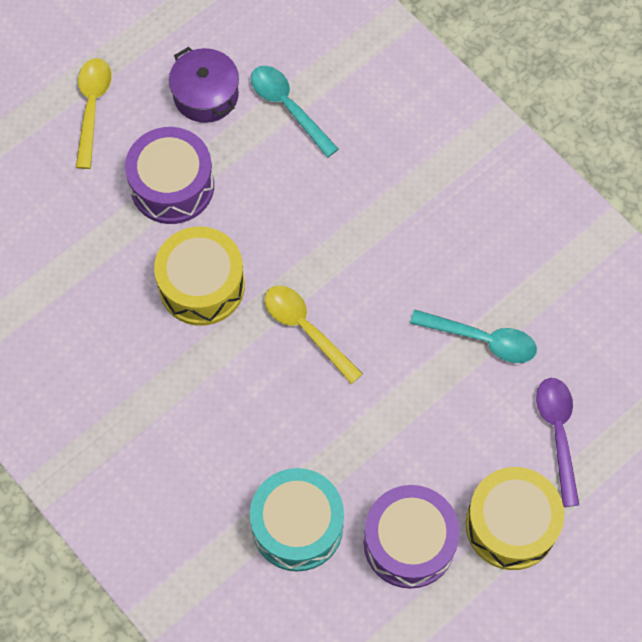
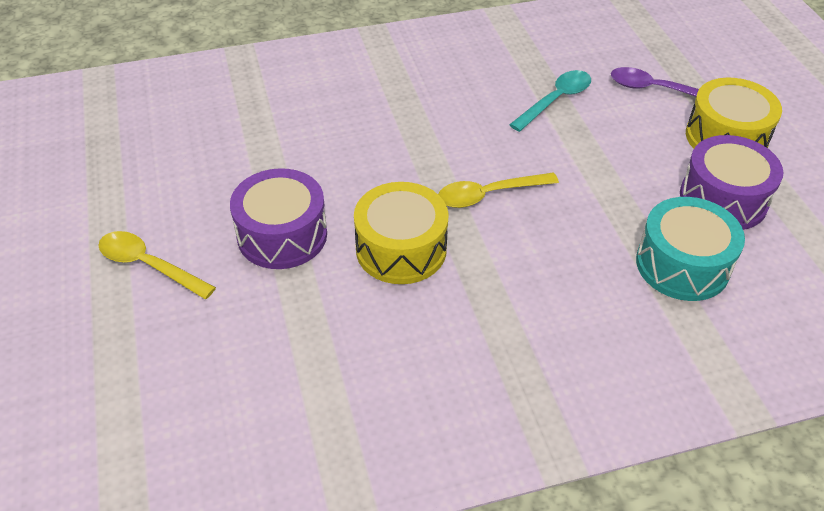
camera: 65 degrees left, 20 degrees down
(206, 95) = (208, 181): purple pot -> none
(288, 107) = (266, 135): turquoise spoon -> none

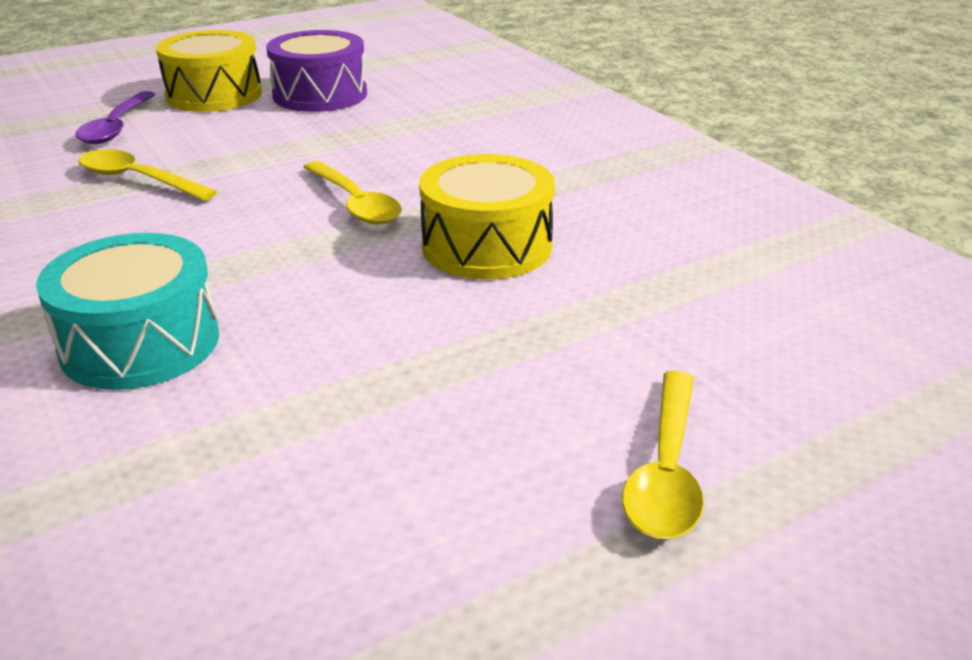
camera: 105 degrees left, 15 degrees down
(282, 235) = (511, 344): purple drum -> none
(555, 100) = (137, 180): turquoise spoon -> yellow spoon
(682, 265) = (427, 108): turquoise drum -> turquoise drum (140, 343)

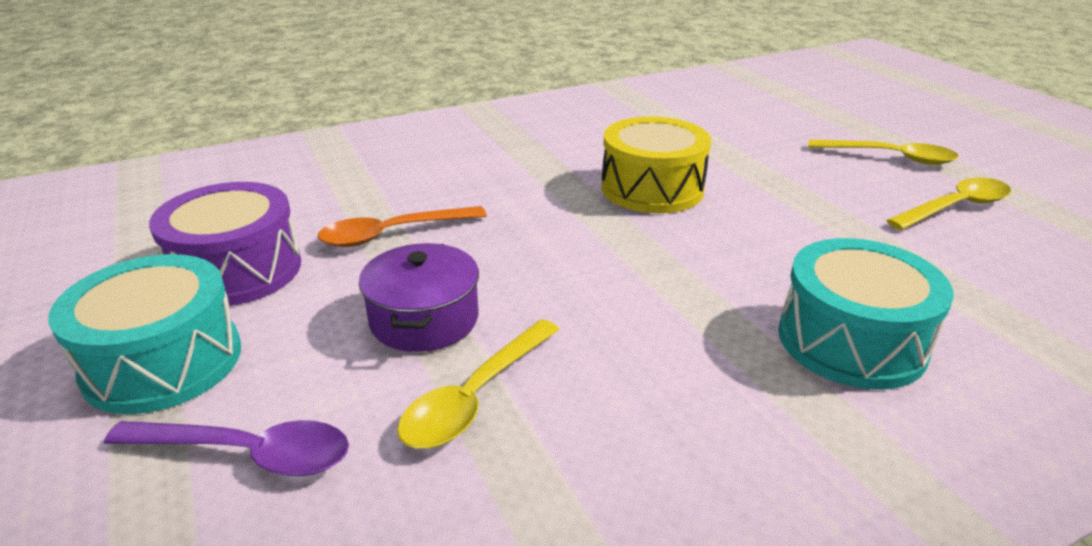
camera: 85 degrees left, 0 degrees up
(214, 95) = (163, 361): yellow drum -> turquoise drum
(239, 156) = (424, 319): none -> purple pot
(355, 203) = (568, 242): yellow spoon -> yellow spoon (955, 207)
(374, 133) = (392, 234): none -> orange spoon

